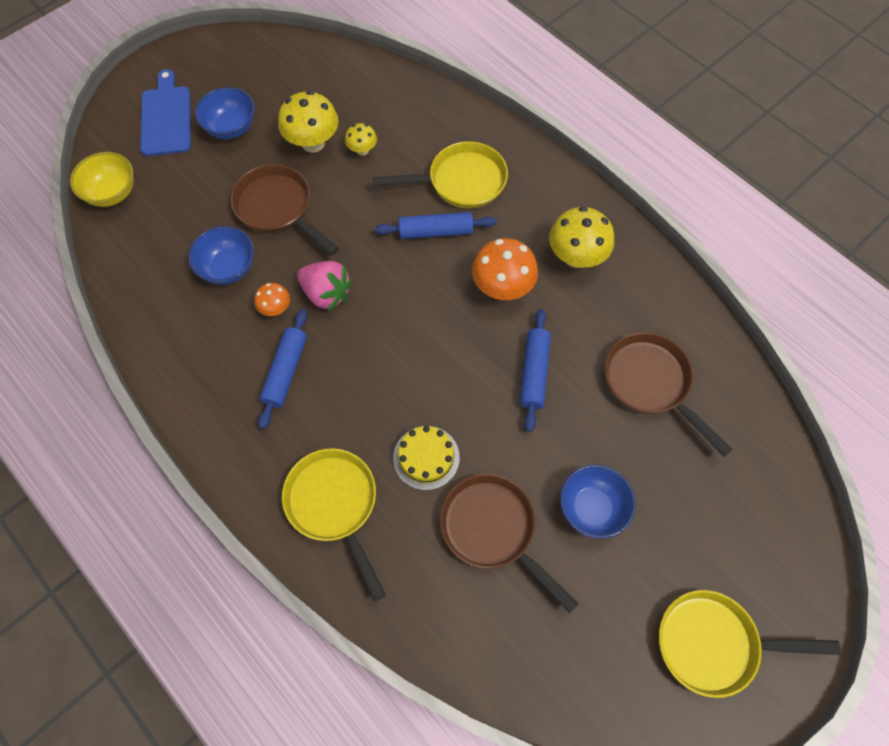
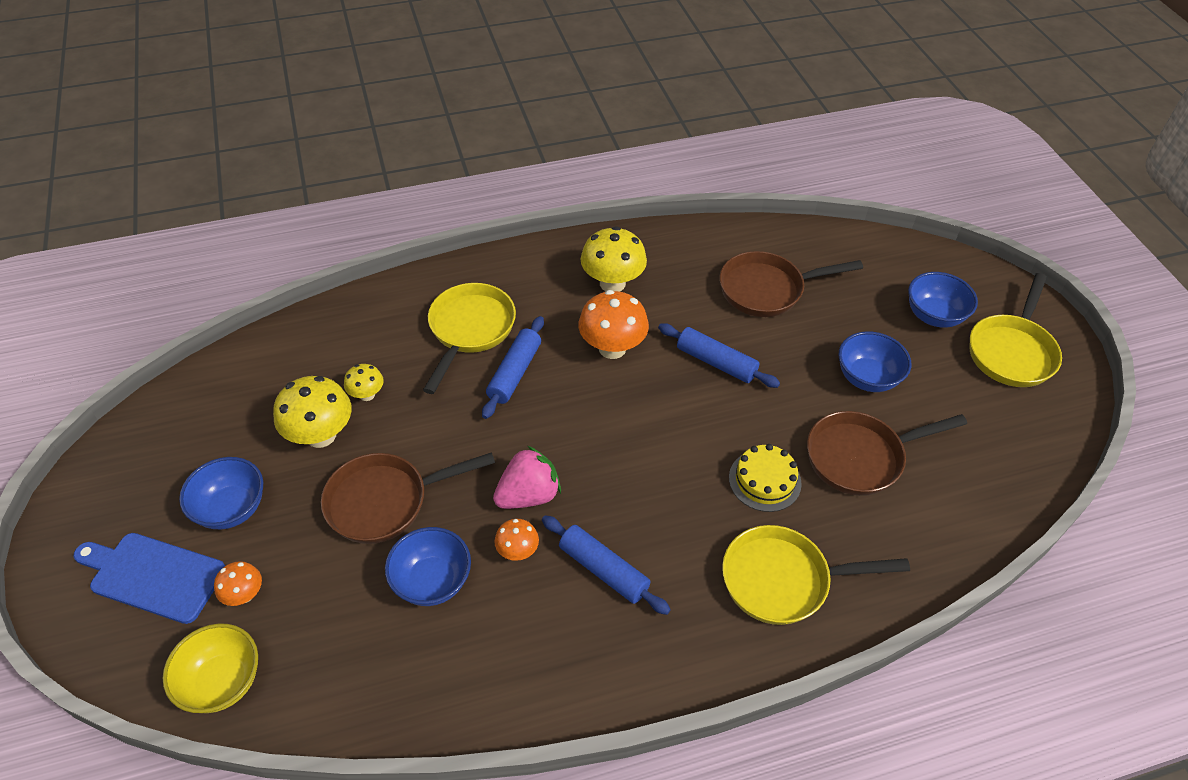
camera: 65 degrees left, 15 degrees down
(173, 170) = (244, 595): none -> orange mushroom
(715, 550) = (934, 316): none -> blue bowl

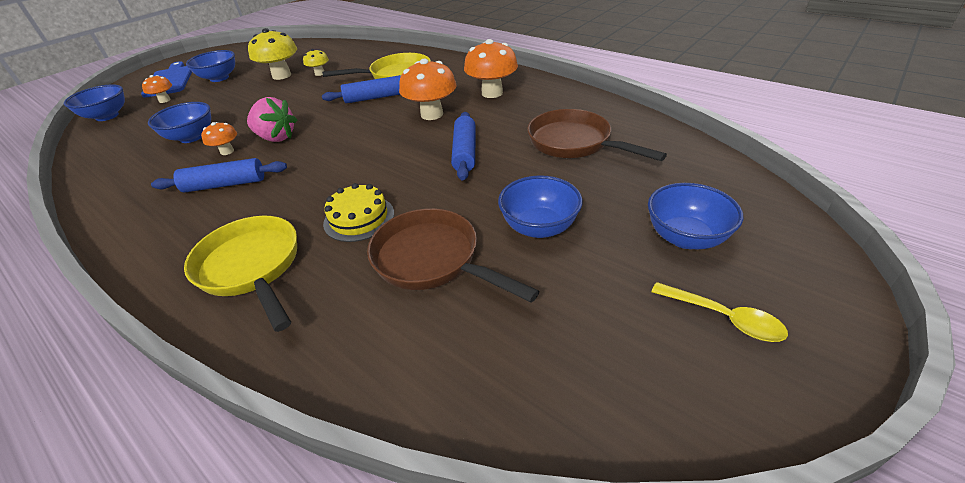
camera: 60 degrees right, 10 degrees down
(222, 681) = (107, 116): yellow bowl -> blue bowl
(385, 501) = (245, 105): brown pan -> none
(603, 570) = (225, 184): blue rolling pin -> blue rolling pin turned 75 degrees clockwise
(612, 283) = (492, 93): yellow mushroom -> orange mushroom
(1012, 351) = (724, 318): yellow pan -> yellow spoon

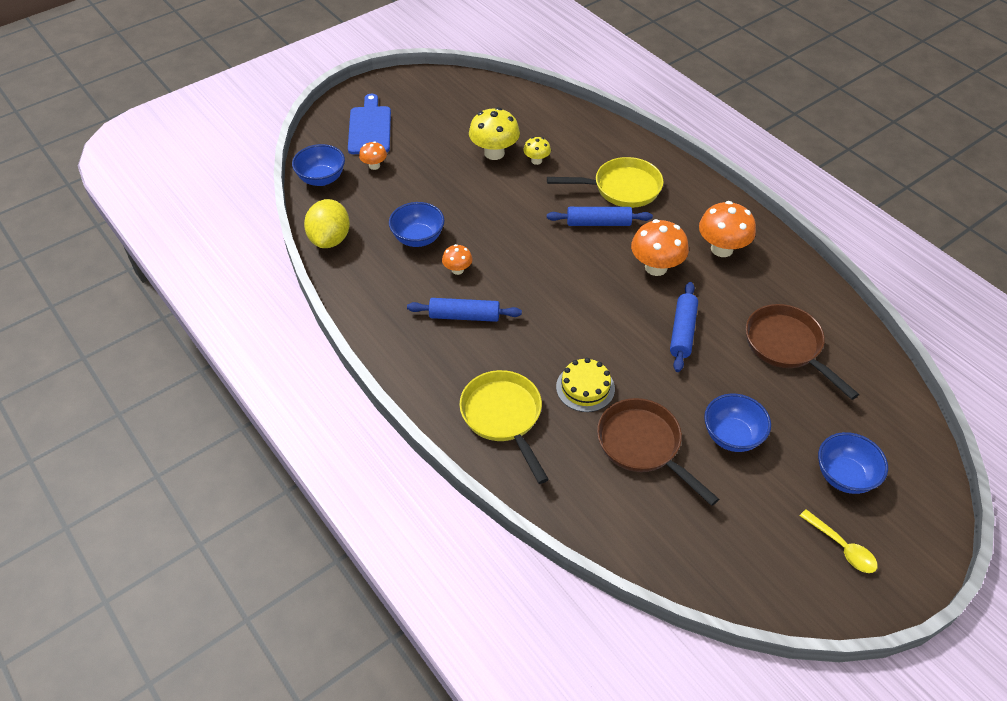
camera: 10 degrees right, 10 degrees up
(94, 154) = (330, 239): none -> yellow lemon
(219, 78) = (424, 138): blue bowl -> none
(276, 138) = (502, 262): pink strawberry -> none

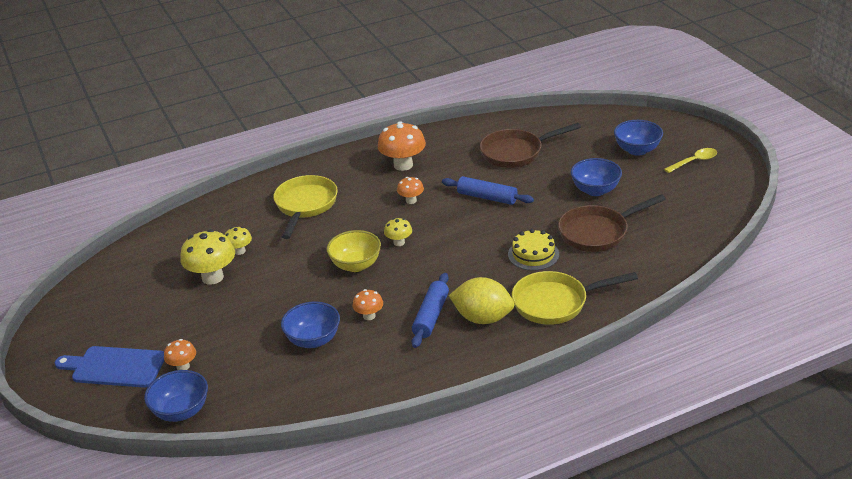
camera: 75 degrees left, 15 degrees down
(330, 239) = (285, 407): yellow lemon -> yellow lemon (482, 318)
(533, 245) = (356, 265): none -> yellow bowl
(578, 271) = (399, 242): none -> yellow mushroom
(598, 223) = (343, 224): blue rolling pin -> none
(656, 267) = (411, 200): orange mushroom -> orange mushroom, size x0.54

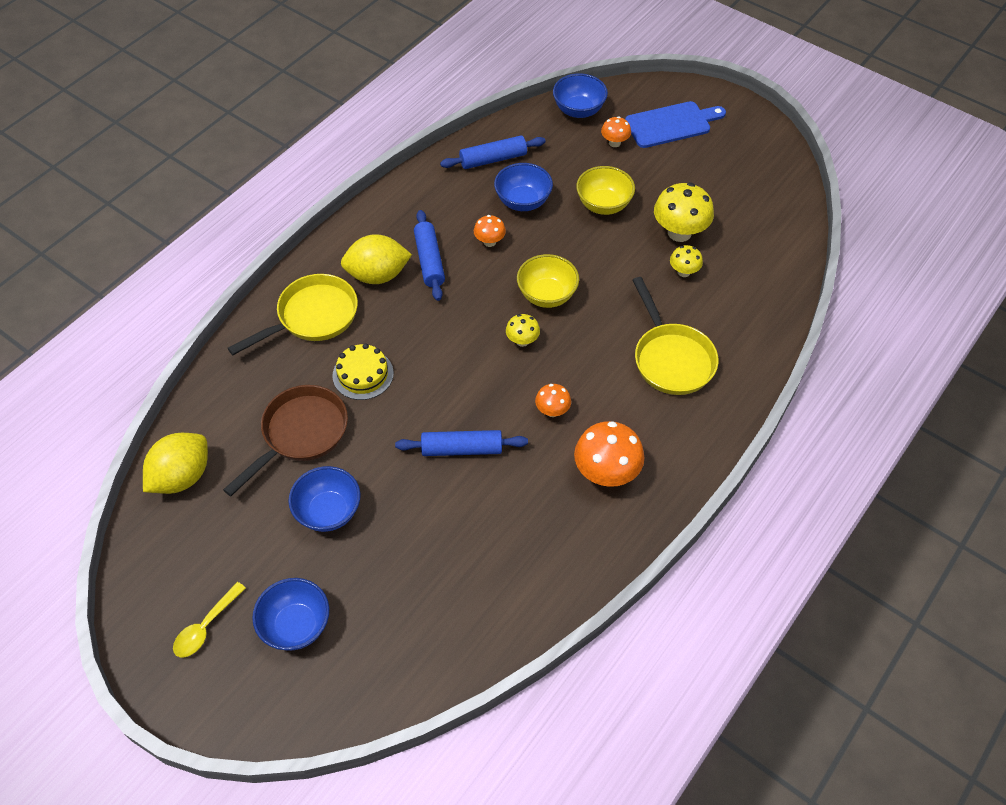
camera: 150 degrees right, 20 degrees up
(248, 316) = (603, 205): none -> yellow bowl
(307, 388) = (493, 159): none -> blue rolling pin
(516, 153) = (468, 555): brown pan -> none
(695, 231) = (182, 476): none -> yellow lemon

